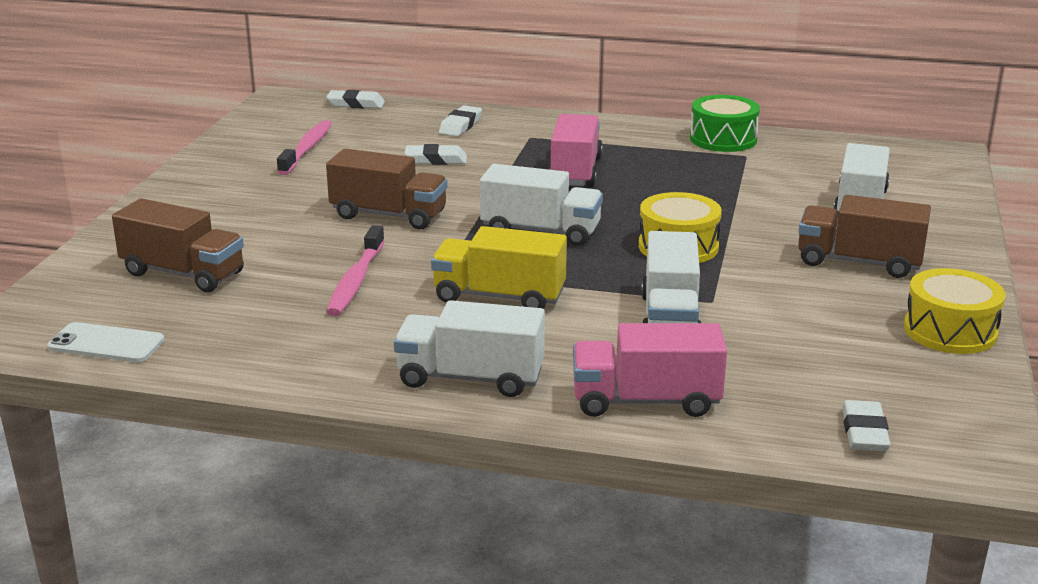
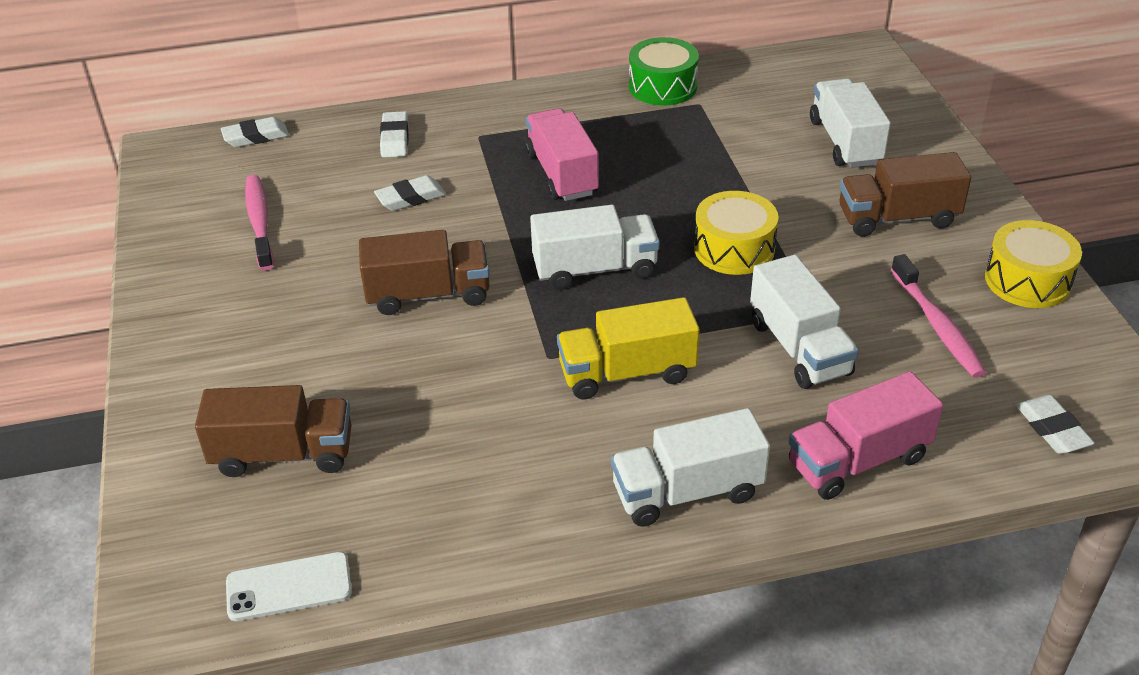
camera: 25 degrees left, 15 degrees up
(355, 281) = (472, 400): pink toothbrush -> pink toothbrush (937, 325)

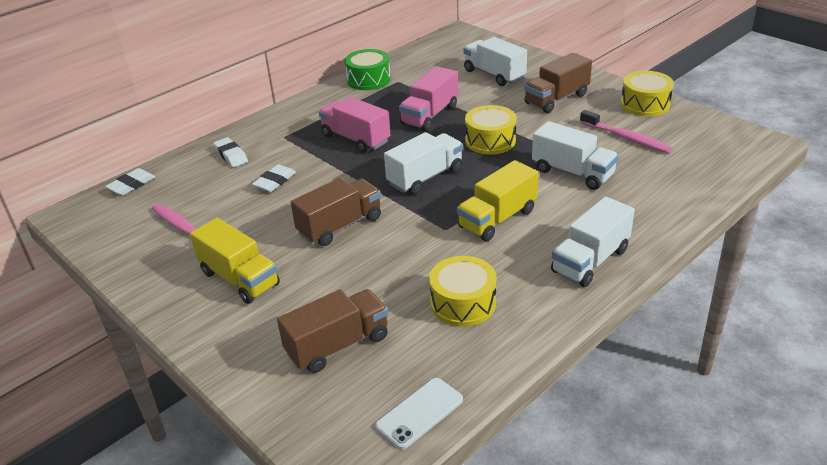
camera: 30 degrees left, 5 degrees down
(259, 315) = (239, 279): none -> yellow truck
(470, 471) = (463, 303): none -> yellow drum
(858, 461) = (655, 210): pink truck -> pink truck (430, 115)
(1052, 429) = (724, 161): white eraser -> none

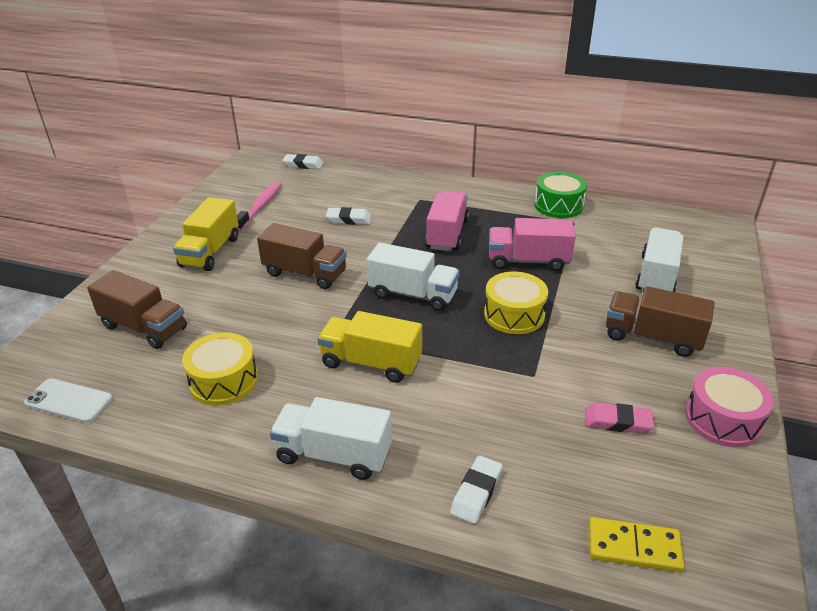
camera: 60 degrees right, 0 degrees up
(231, 155) = (372, 187): white eraser -> white eraser (476, 492)
(572, 173) = (499, 394): white truck -> none
(626, 138) = (617, 422): pink toothbrush -> pink eraser
(645, 104) = (722, 419): yellow drum -> pink drum
(727, 167) = (634, 547): none -> yellow domino

